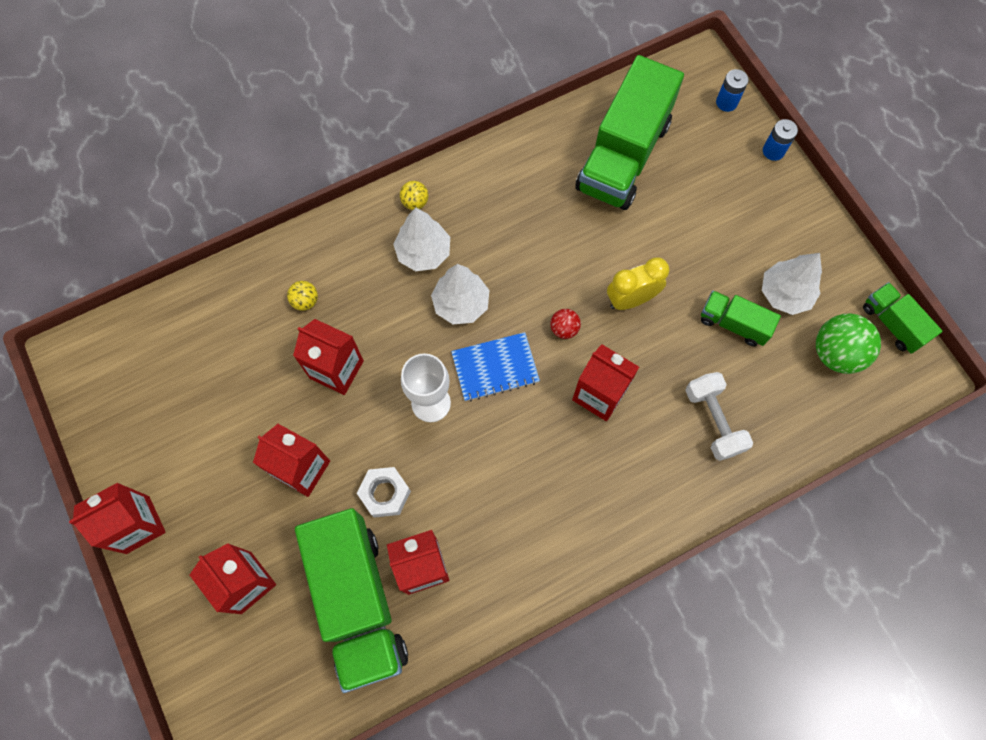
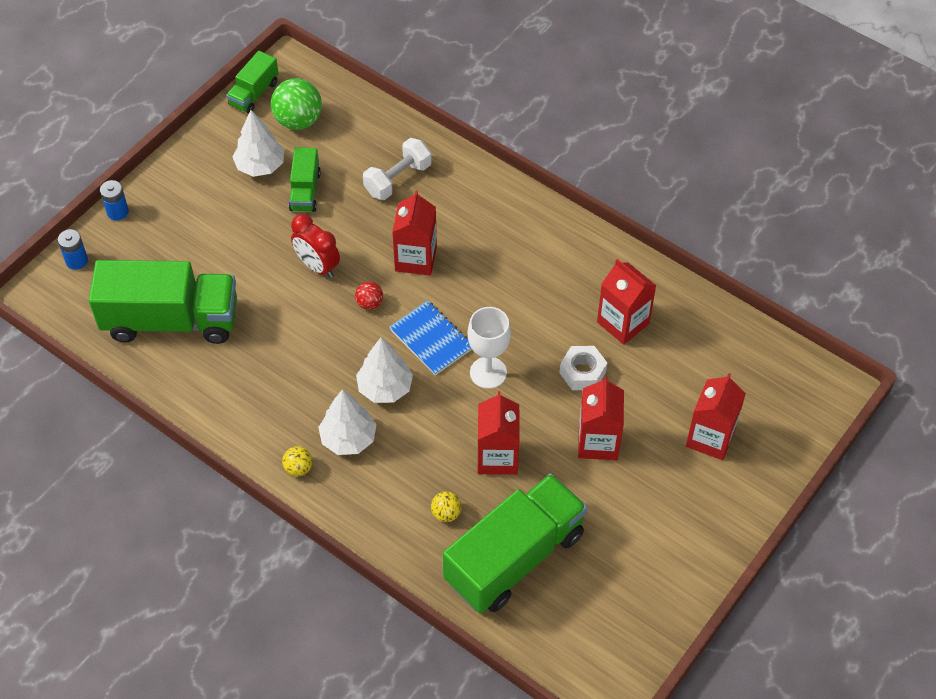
camera: 115 degrees left, 15 degrees down
(138, 524) = (717, 544): red carton -> none
(358, 601) = (675, 354): green truck -> green truck (514, 558)
(631, 299) = (317, 266): yellow clock -> red clock

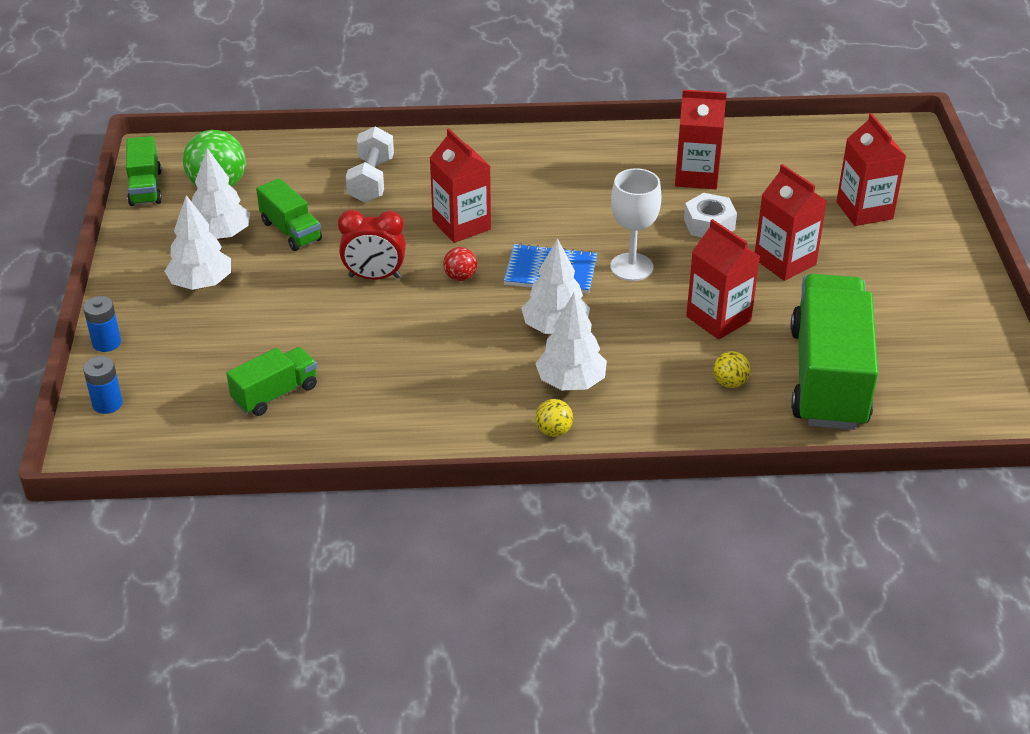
camera: 40 degrees left, 15 degrees down
(171, 320) = (275, 394): green truck -> green truck, size x0.49
(212, 200) = (201, 283): none -> white tree

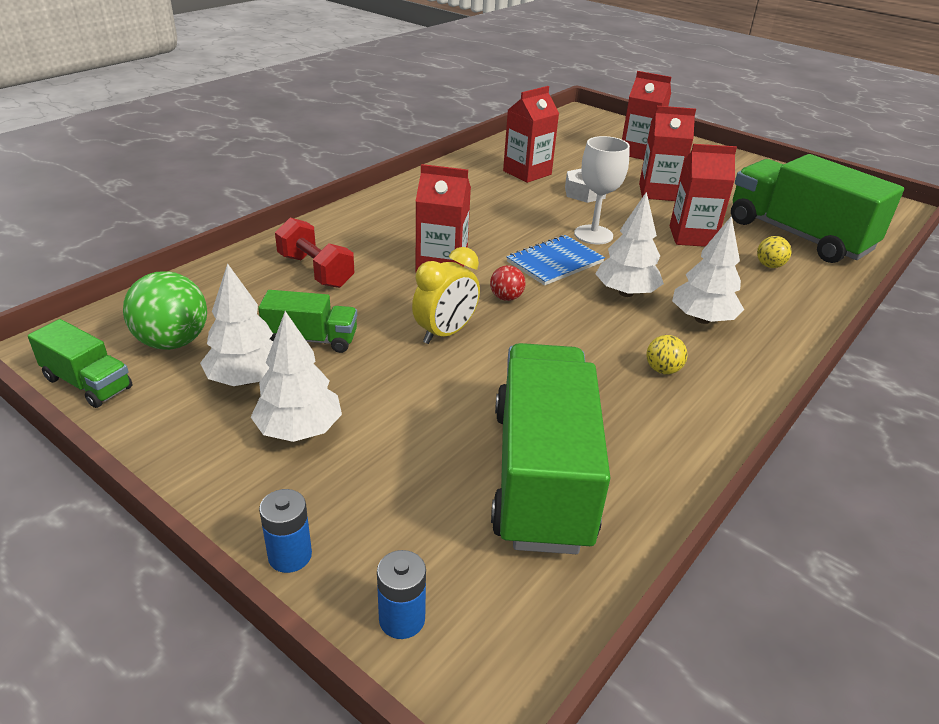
camera: 50 degrees left, 5 degrees down
(275, 394) = (541, 475): green truck -> green truck, size x2.05
(371, 180) = (315, 271): white dumbbell -> red dumbbell
(374, 277) = (445, 333): red clock -> yellow clock
(553, 431) = (758, 356): yellow ball -> yellow ball (662, 370)

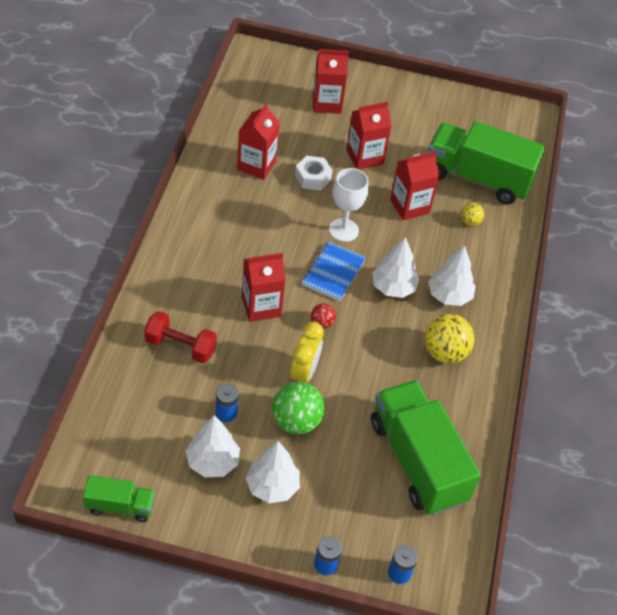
camera: 30 degrees left, 15 degrees up
(173, 342) = (141, 451): green ball -> green ball (296, 421)
(311, 339) = (226, 413): green truck -> blue battery
(662, 370) = (444, 352): yellow ball -> yellow ball, size x1.94

